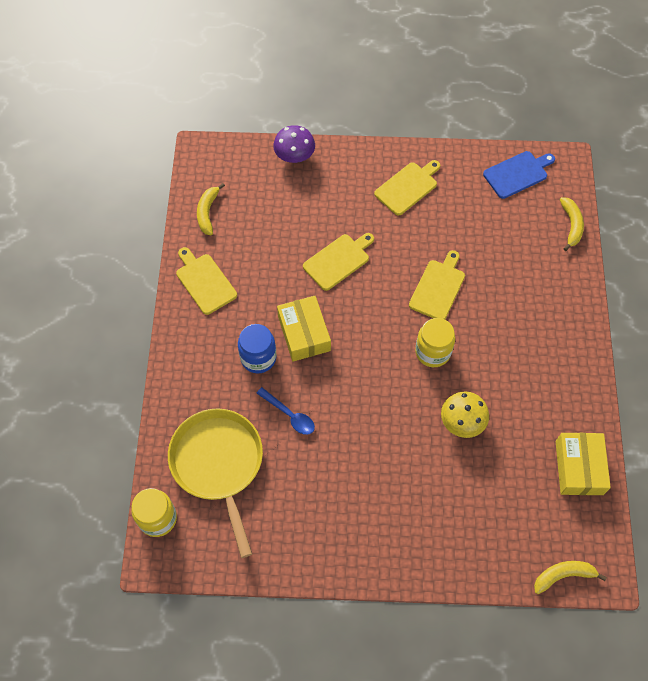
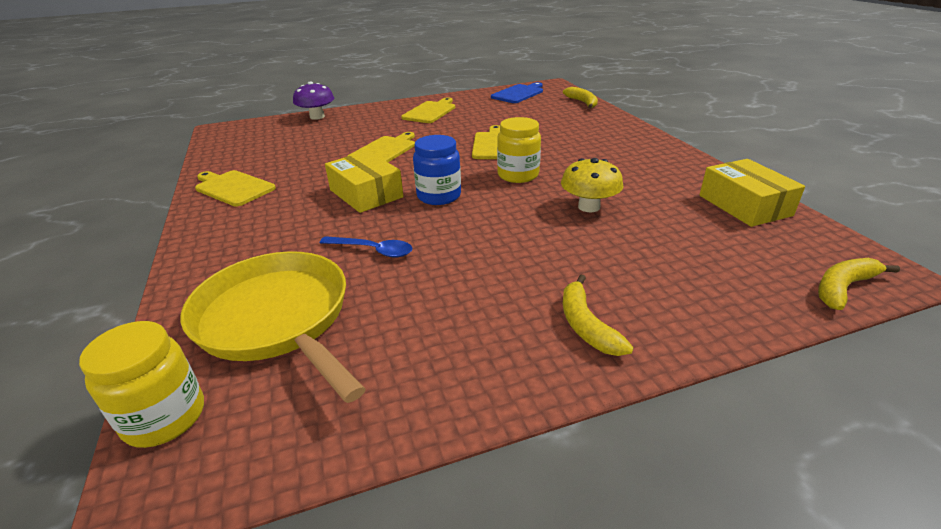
camera: 20 degrees left, 30 degrees down
(208, 212) = (231, 153): yellow banana -> yellow banana (586, 325)
(258, 358) = (314, 220): blue jar -> blue jar (439, 196)

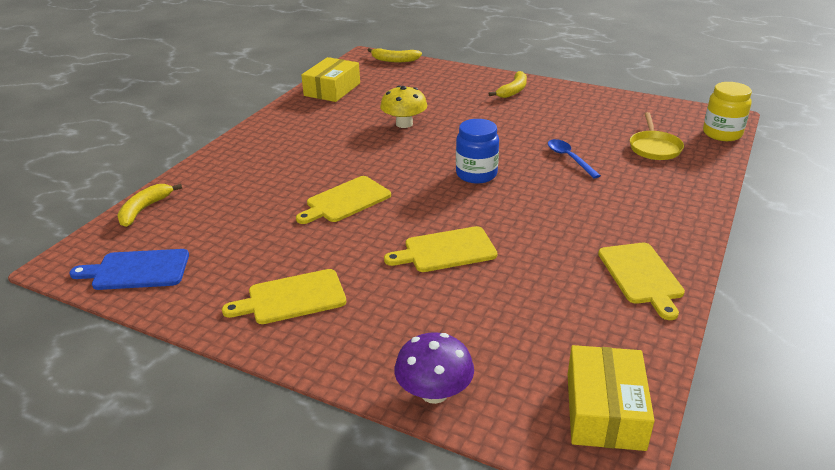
camera: 135 degrees left, 0 degrees up
(277, 319) = (654, 148): yellow pan -> yellow pan, size x0.53
(366, 193) = (526, 204): yellow box -> yellow box (605, 410)
(518, 175) = (394, 163): yellow jar -> none

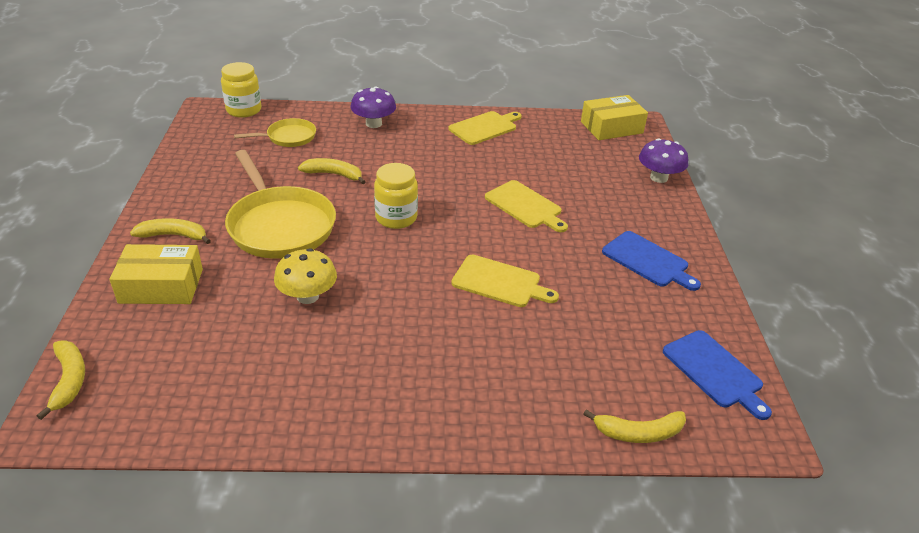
camera: 120 degrees left, 5 degrees up
(292, 298) = (648, 261): yellow cutting board -> blue cutting board
(332, 89) = (217, 409): yellow box -> yellow box (161, 286)
(476, 174) = (396, 218): blue jar -> yellow jar
(500, 125) = (279, 225): none -> yellow pan
(569, 158) = (333, 174): blue spoon -> yellow banana
(673, 198) = (373, 124): none -> purple mushroom

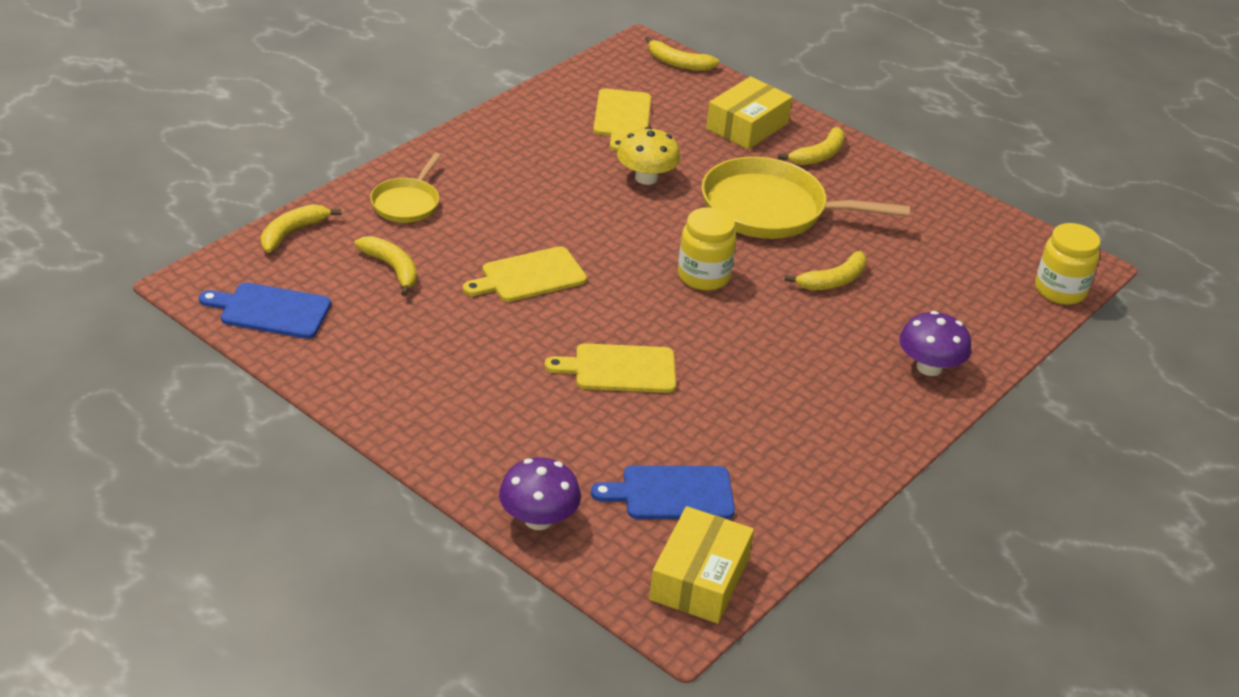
camera: 130 degrees right, 0 degrees up
(288, 137) = (954, 290): yellow pan -> yellow pan (407, 203)
(485, 127) = (826, 453): yellow cutting board -> yellow cutting board (622, 117)
(588, 347) = (392, 268): none -> yellow banana
(648, 261) = (428, 384): blue cutting board -> blue cutting board (672, 493)

